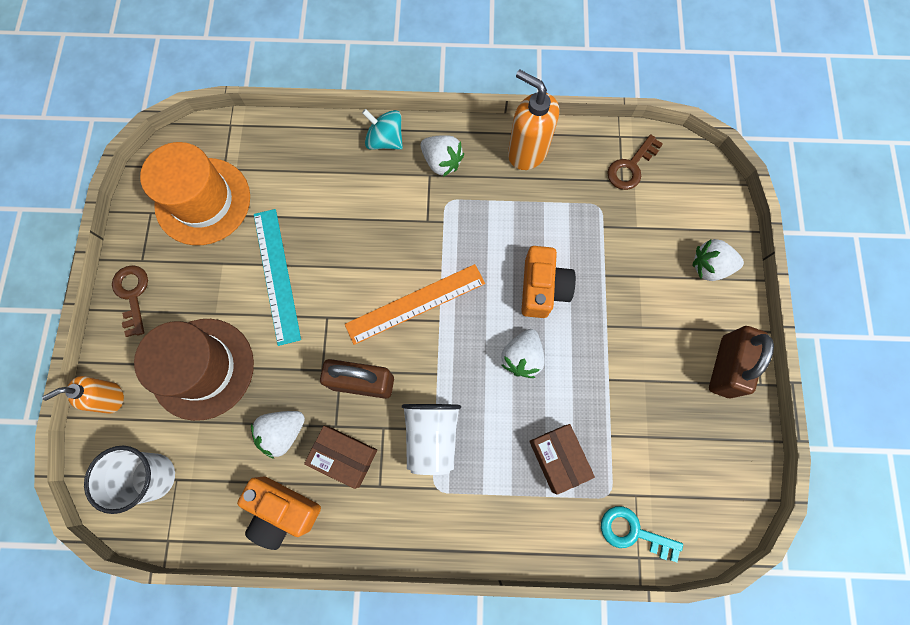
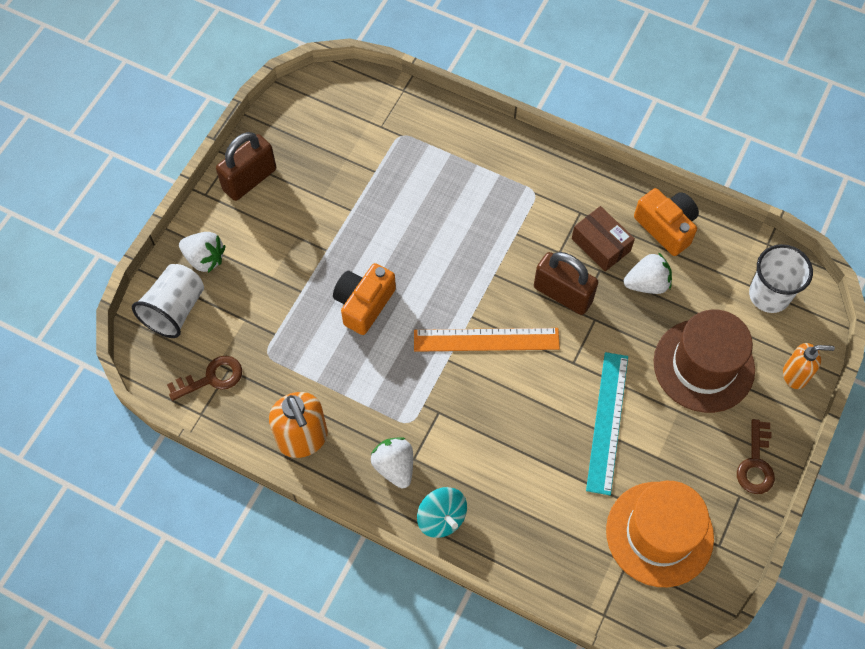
camera: 155 degrees left, 10 degrees down
(432, 436) = (521, 229): white cup -> white cup (175, 310)
(522, 357) = (414, 256): white strawberry -> none
(558, 458) = (426, 173): brown box -> none
(633, 532) = (398, 106): turquoise key -> none

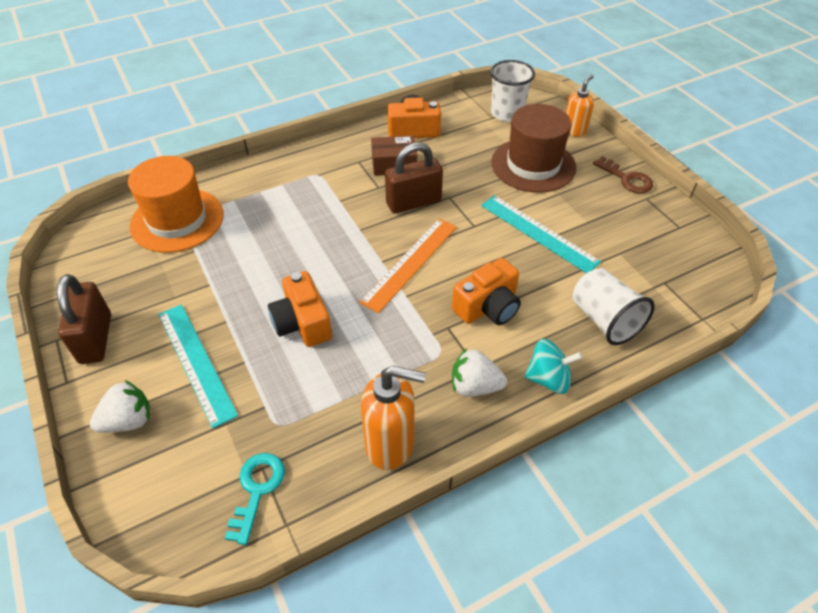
camera: 55 degrees left, 15 degrees down
(175, 310) = (151, 481): white cup -> white cup (604, 320)
(212, 378) = (257, 489): brown key -> turquoise key
(278, 260) = (196, 362): none -> turquoise ruler
(483, 430) = (488, 307): none -> orange camera
(647, 283) = (446, 159): white strawberry -> none
(659, 534) = (651, 252): orange hat -> orange hat (177, 220)

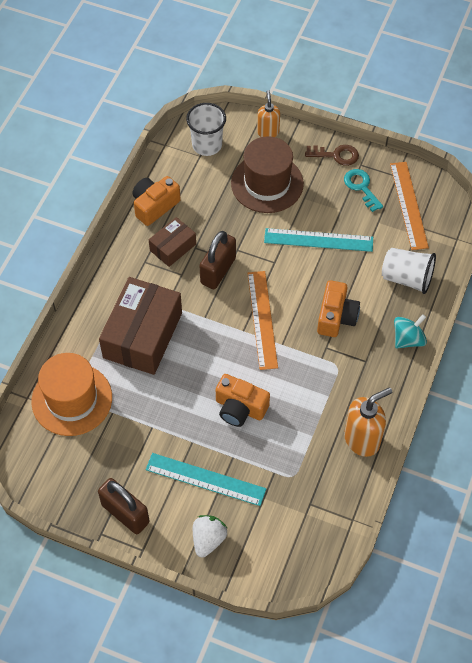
camera: 40 degrees left, 10 degrees up
(257, 489) = (319, 516): turquoise key -> turquoise key (361, 187)
(291, 210) = (143, 335): none -> brown box
(474, 386) = (374, 373): white strawberry -> none
(670, 257) = (409, 205): none -> orange ruler

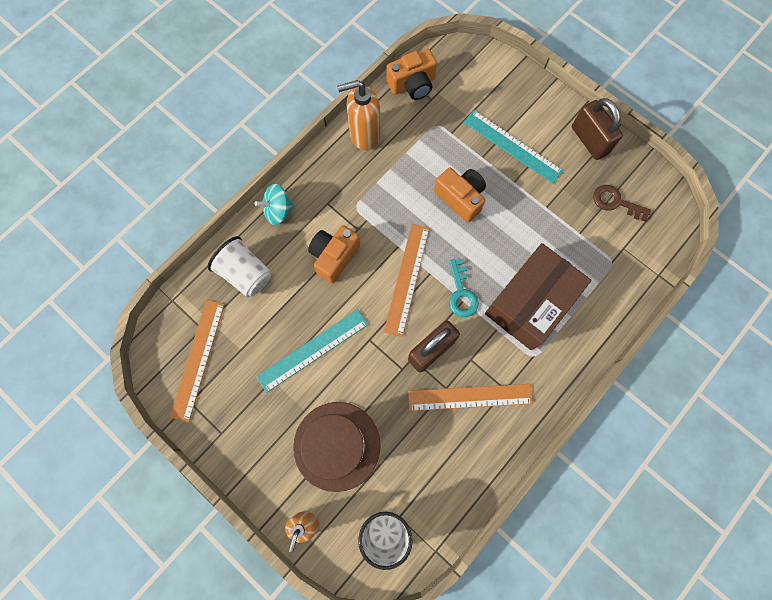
camera: 160 degrees left, 15 degrees up
(72, 399) = (615, 258): orange hat -> none
(154, 206) = (474, 461): orange camera -> orange camera (412, 84)
(173, 247) = (470, 397): brown box -> orange ruler
(208, 539) = (525, 98): white strawberry -> none
(318, 240) = (312, 350): turquoise ruler -> turquoise ruler turned 60 degrees counterclockwise
(336, 155) = (242, 457): brown key -> brown key (615, 202)
(361, 187) = (236, 401): turquoise key -> turquoise key (461, 293)

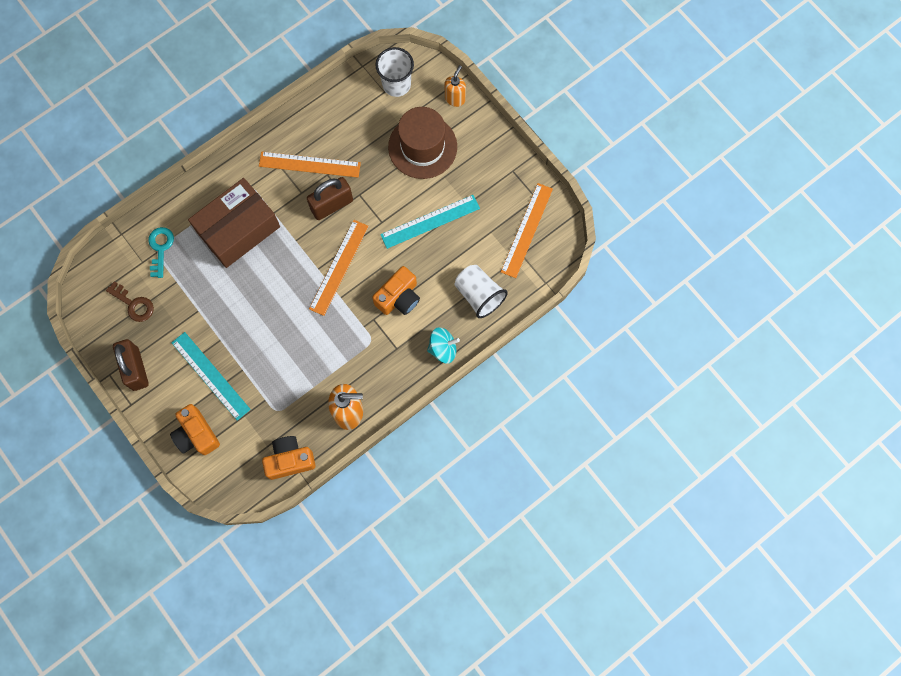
camera: 170 degrees left, 0 degrees up
(460, 198) = (273, 332): orange camera -> orange camera (196, 434)
(461, 293) = (295, 247): turquoise key -> turquoise key (160, 248)

